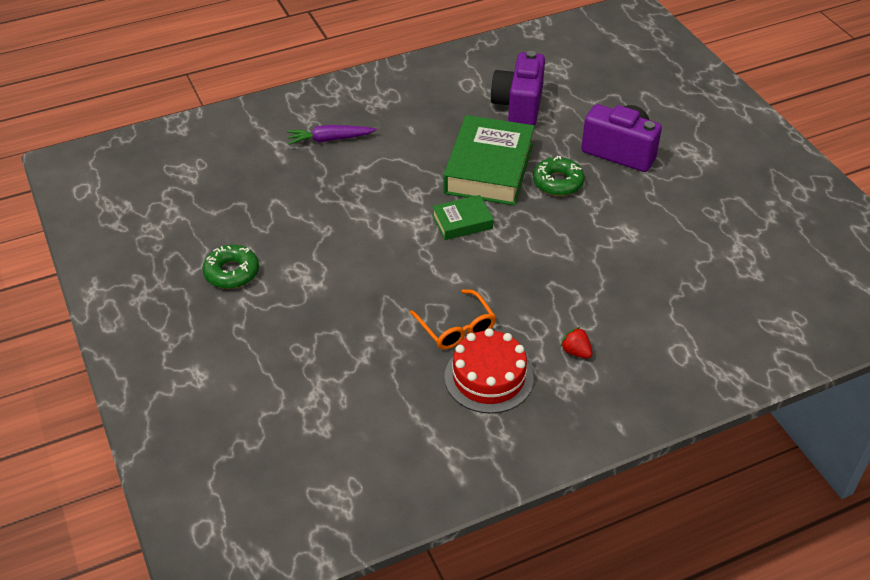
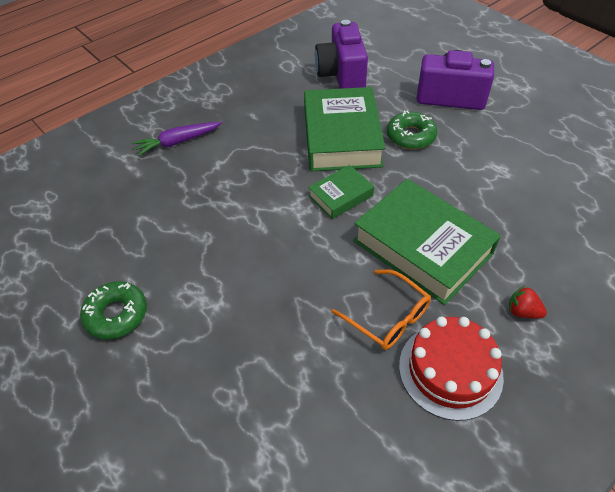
camera: 15 degrees left, 5 degrees up
(515, 282) = (422, 247): none -> green book

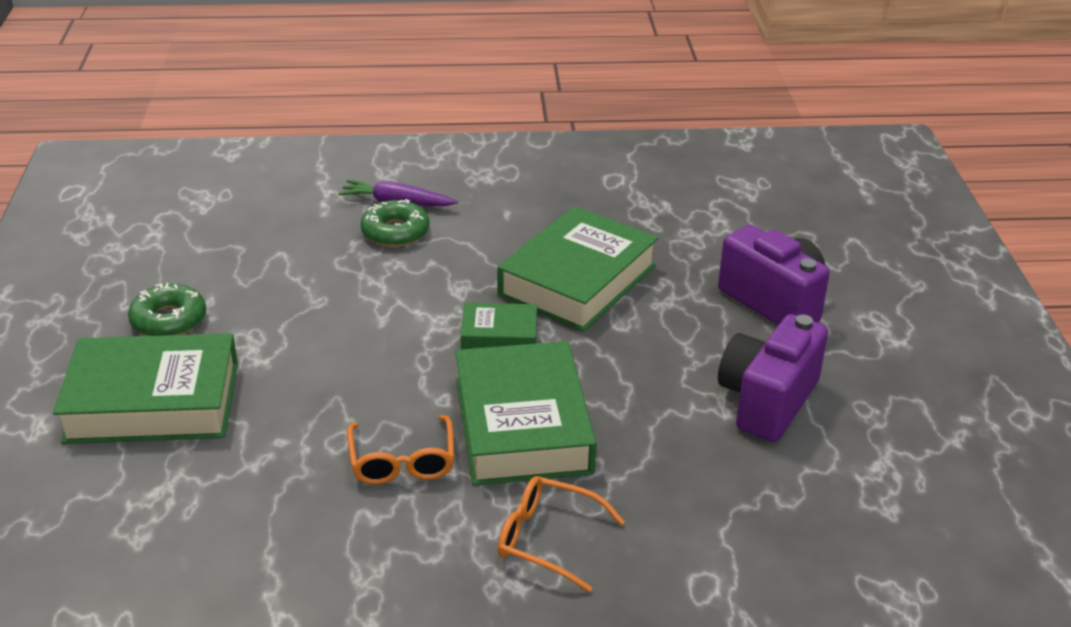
camera: 35 degrees right, 15 degrees down
(178, 387) = (153, 402): none -> green book
(342, 75) = (665, 218): purple camera -> purple camera (767, 401)
(411, 136) = (661, 318): green donut -> green donut (395, 232)
(450, 370) = (402, 538): red cake -> none
(522, 311) = (548, 539): red strawberry -> orange glasses

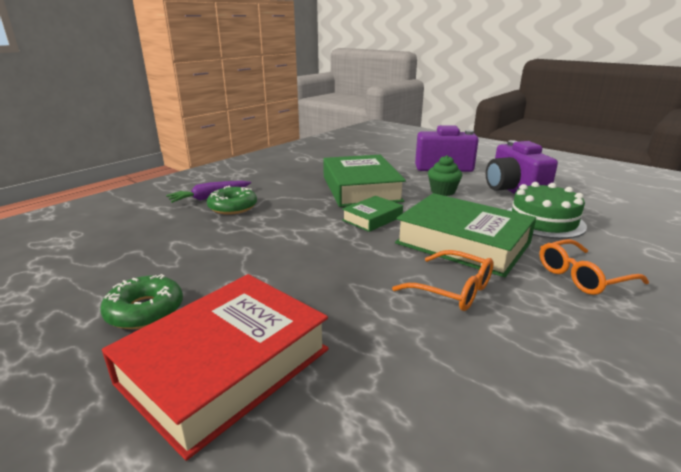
camera: 45 degrees left, 10 degrees down
(153, 402) = (225, 366): green book -> red book
(668, 345) = (443, 191): none -> green cupcake
(683, 463) = (543, 221): none -> green cake

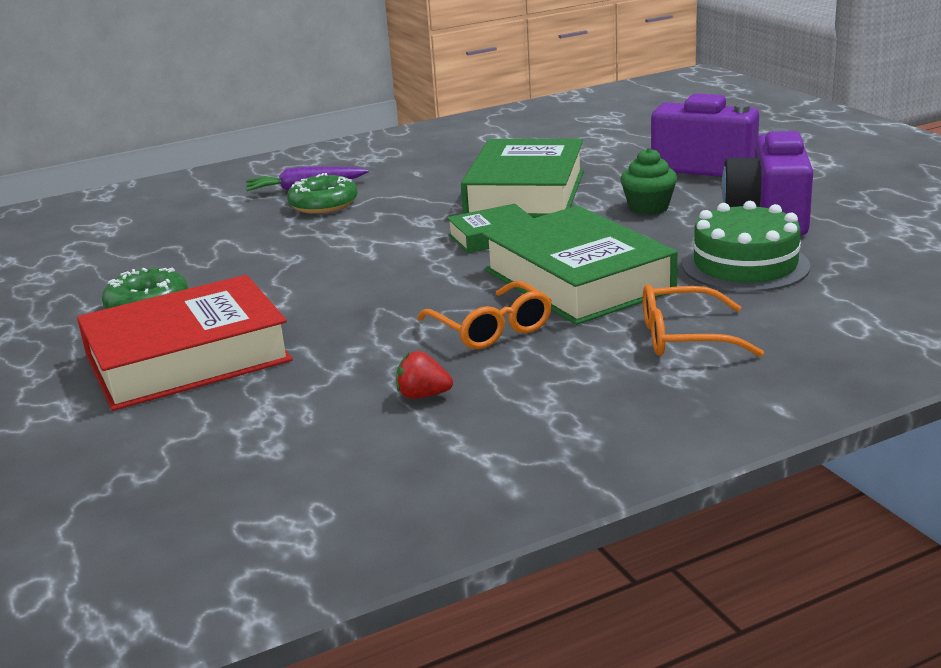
camera: 25 degrees right, 0 degrees up
(475, 366) = (423, 395): none -> red strawberry

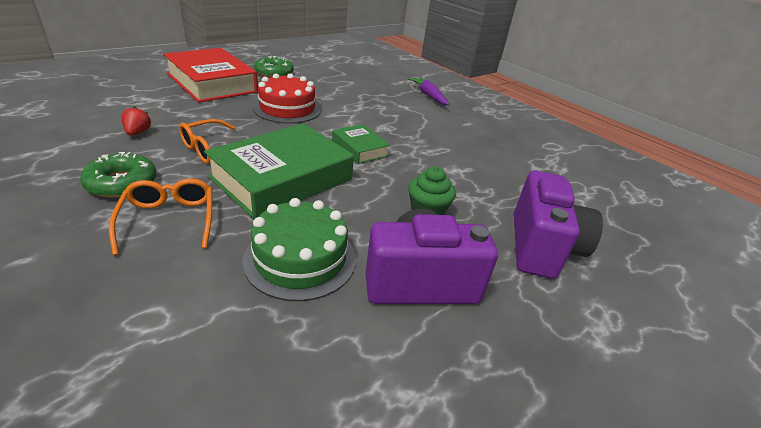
camera: 70 degrees right, 10 degrees up
(323, 204) = (405, 101): green donut -> green donut (122, 183)
(338, 286) = (287, 109): none -> red cake
(525, 193) = (443, 159): green book -> none

